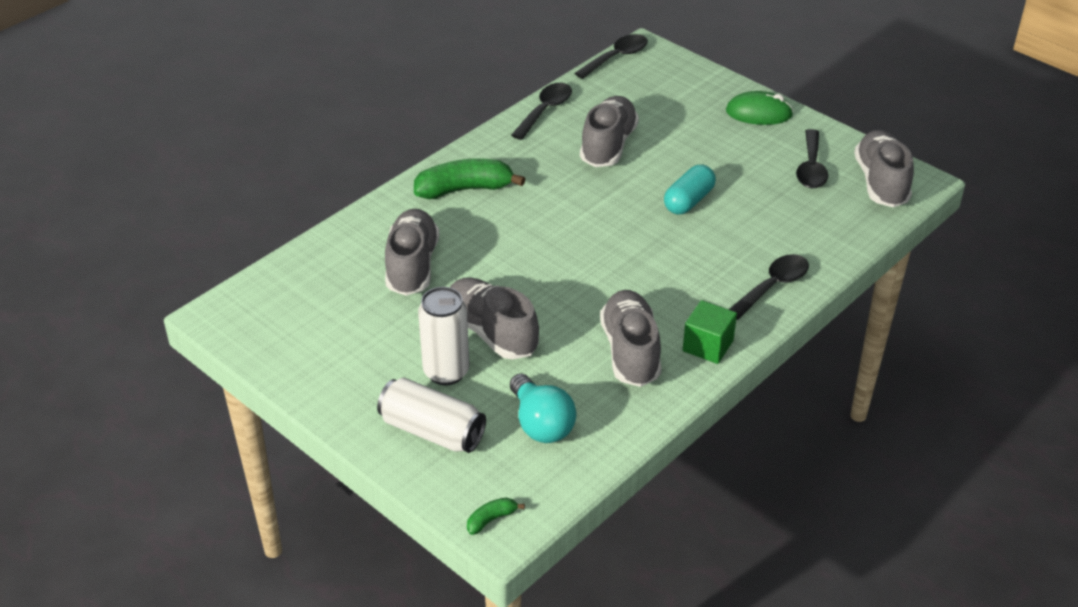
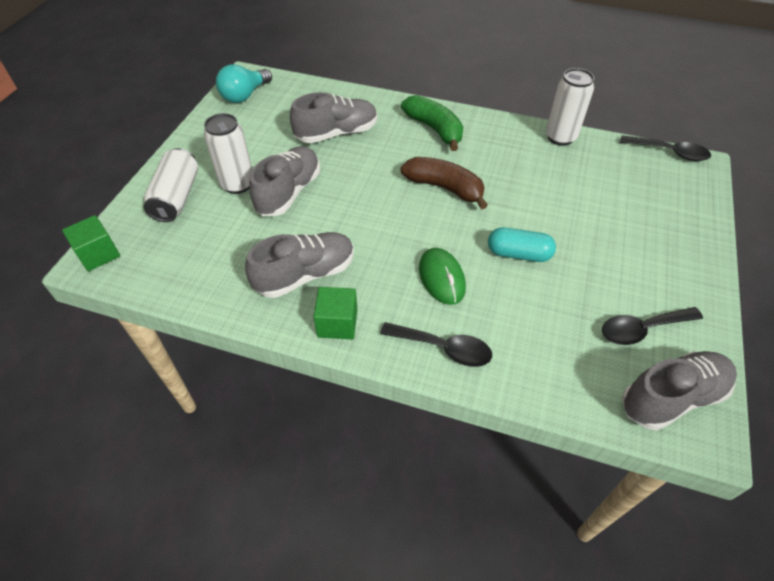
camera: 65 degrees right, 10 degrees up
(491, 519) = (98, 254): green banana -> green cube
(541, 424) = (203, 249): turquoise light bulb -> turquoise light bulb (244, 95)
(545, 111) = (560, 137): black spoon -> white can
(566, 215) = (444, 188): none -> brown banana
(608, 146) = (549, 184): grey shoe -> none
(759, 113) = (688, 265): green mouse -> green mouse (441, 278)

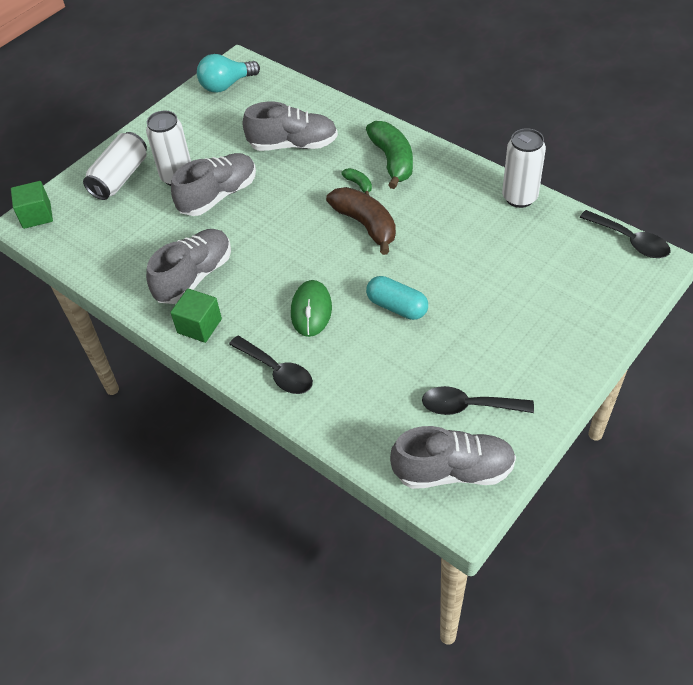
camera: 25 degrees right, 0 degrees up
(305, 275) = (194, 277): grey shoe -> grey shoe turned 45 degrees counterclockwise
(417, 155) = (358, 184): none -> green banana

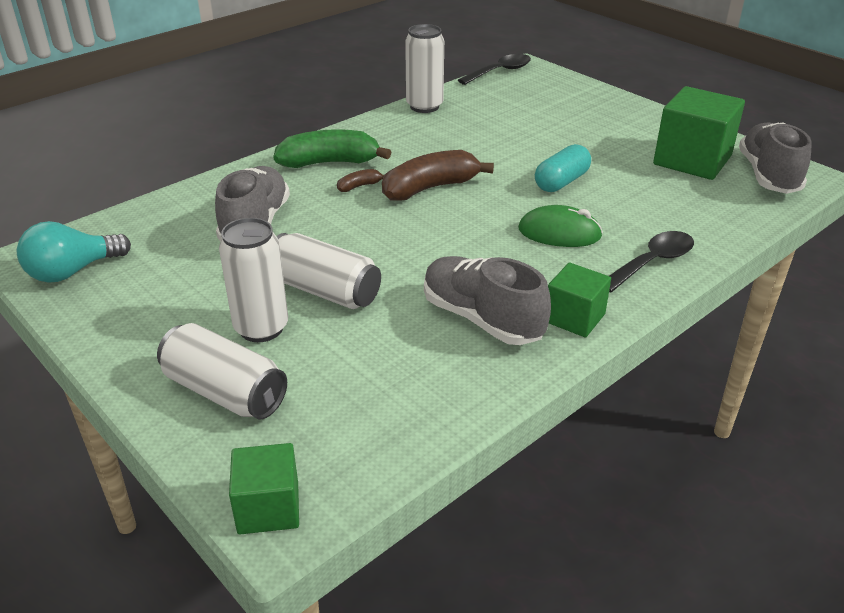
camera: 85 degrees left, 15 degrees down
(218, 196) = (325, 291): grey shoe -> white can
(226, 85) = (72, 271): turquoise light bulb -> turquoise light bulb turned 75 degrees clockwise
(358, 184) = (359, 186): green banana -> brown banana
(469, 406) = (692, 160): black spoon -> green cube

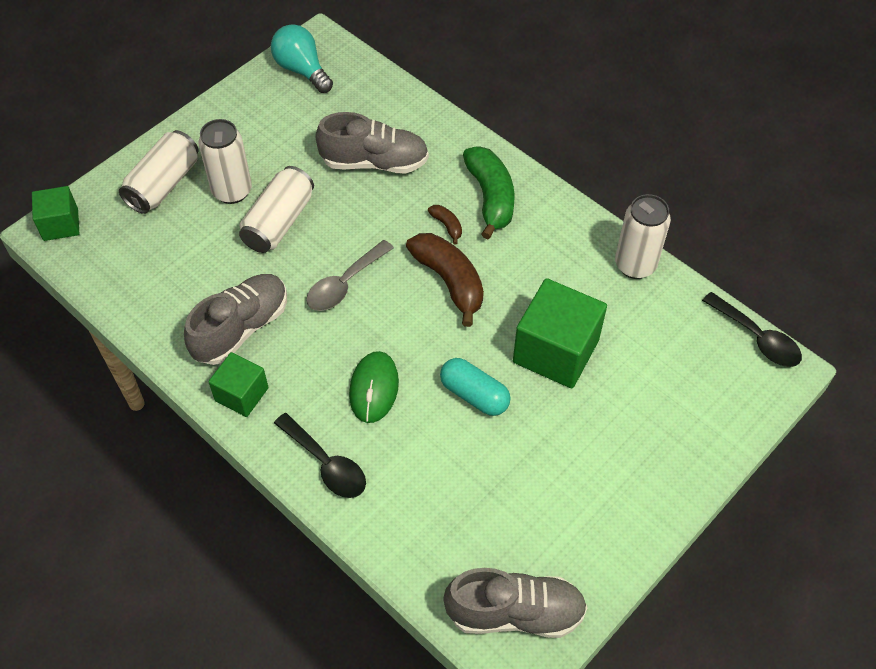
camera: 85 degrees right, 20 degrees up
(425, 247) = (345, 284): none -> grey spoon
(692, 160) = (542, 533): green cube -> green cube (555, 351)

